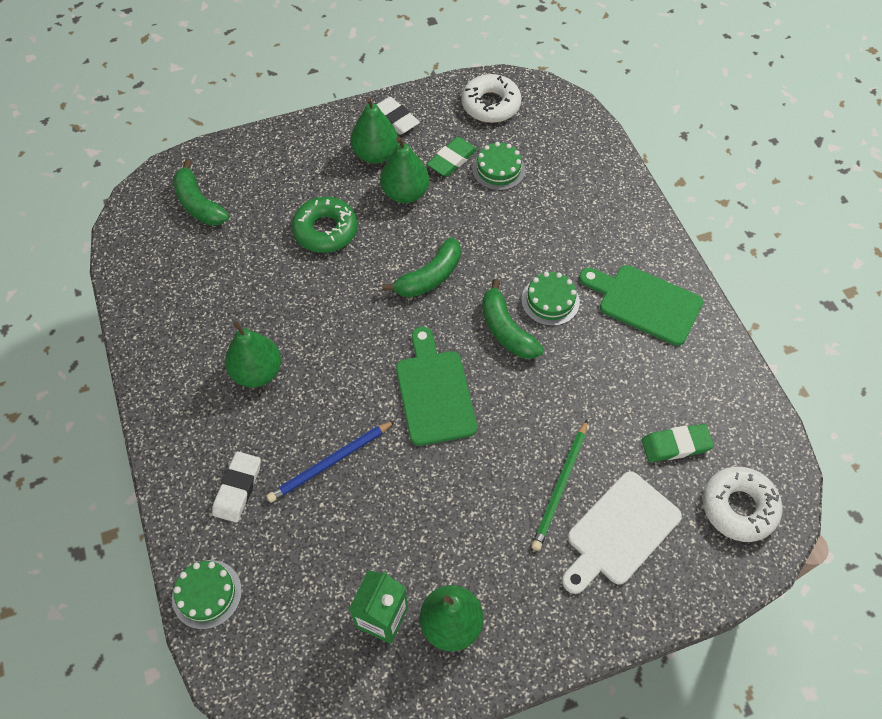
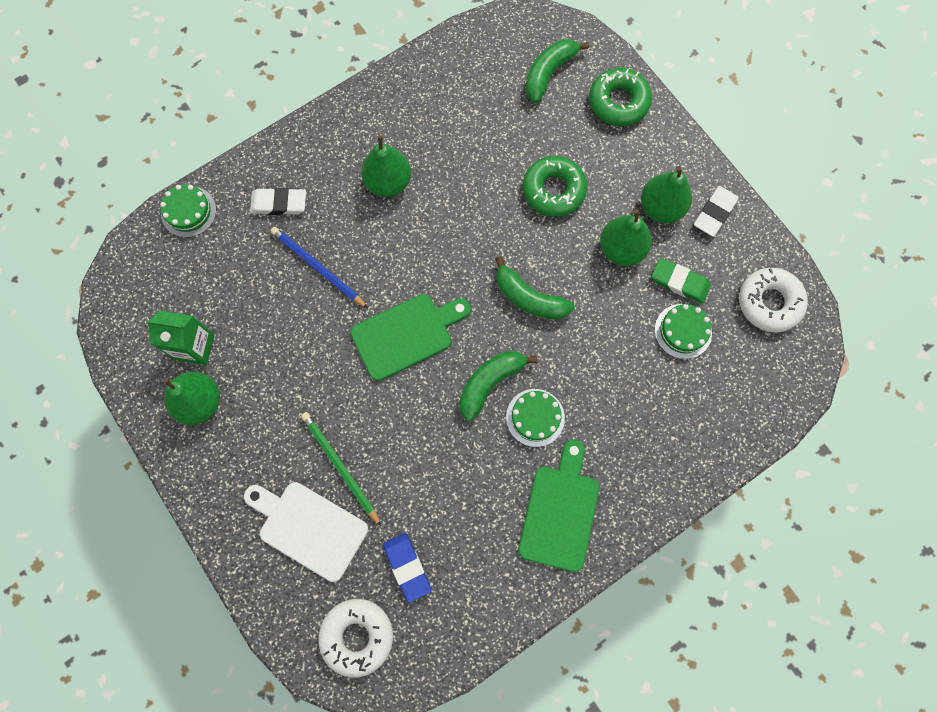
camera: 75 degrees right, 15 degrees up
(256, 158) = (618, 102): none -> green donut
(560, 486) = (340, 466): green pencil -> green pencil turned 45 degrees clockwise
(676, 445) = (407, 567): green eraser -> blue eraser

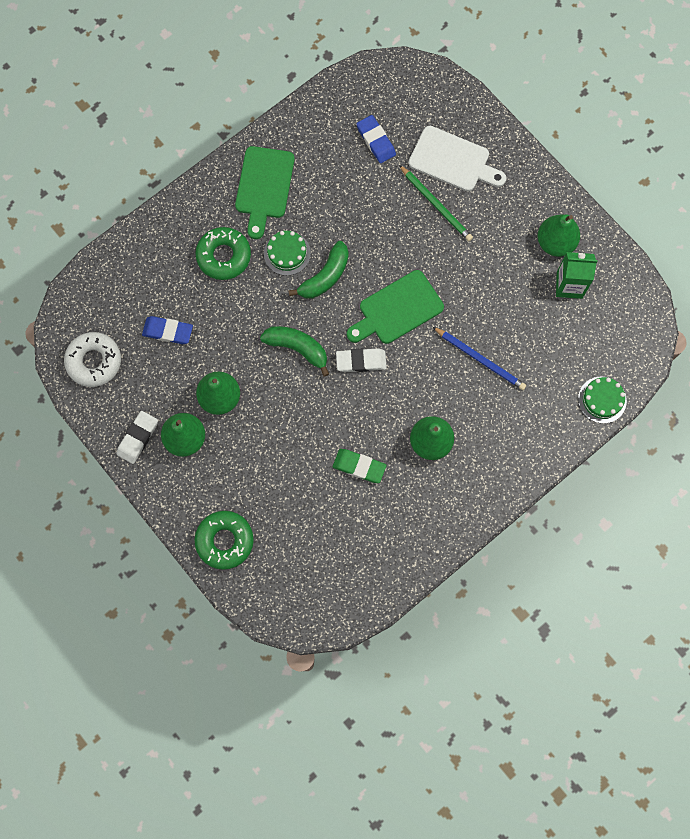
camera: 175 degrees right, 0 degrees up
(279, 203) = (524, 414): white eraser -> white eraser (361, 361)
(357, 636) = (406, 94): white donut -> none
(548, 73) = (292, 566): green banana -> none
(553, 190) = (281, 447): green donut -> green donut (224, 256)
(679, 282) = (170, 373): green eraser -> green eraser (359, 466)
(683, 331) = (168, 331): green cake -> blue eraser

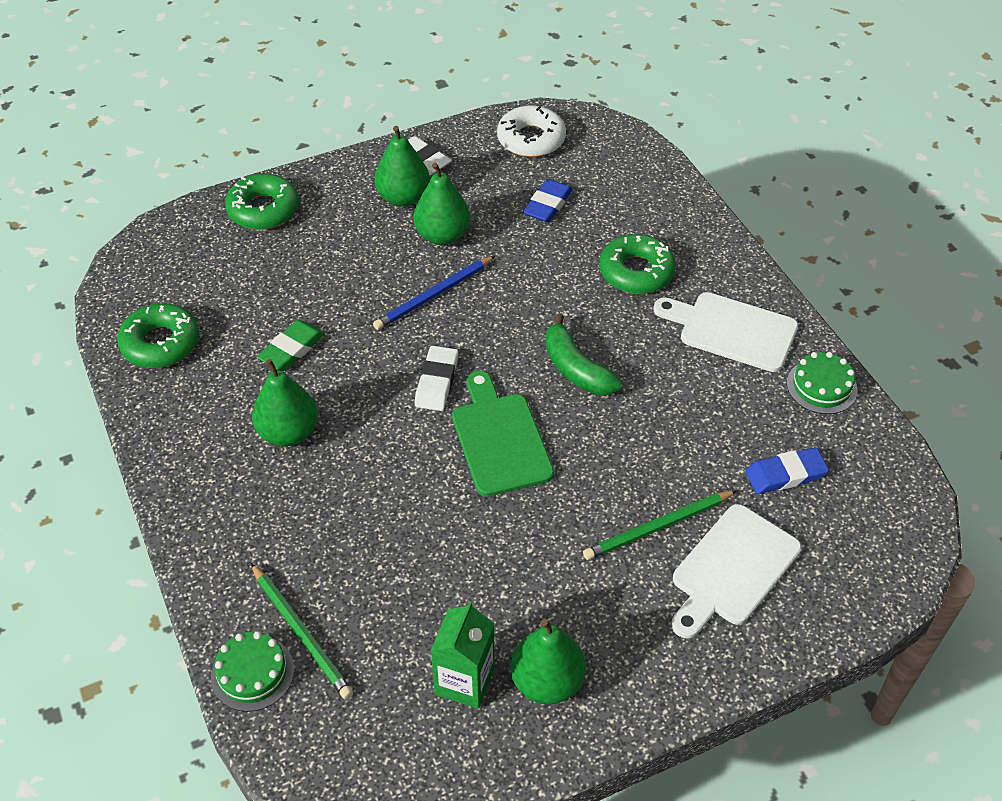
camera: 105 degrees right, 25 degrees down
(264, 187) = (732, 330): green cutting board -> white cutting board
(287, 253) = (623, 335): green cake -> green cake (821, 386)
(297, 348) = (480, 320): green banana -> none
(379, 560) = (160, 343): none -> green donut
(480, 359) = (385, 522): blue pencil -> blue pencil (433, 295)
(569, 382) = (301, 633): none -> green pencil

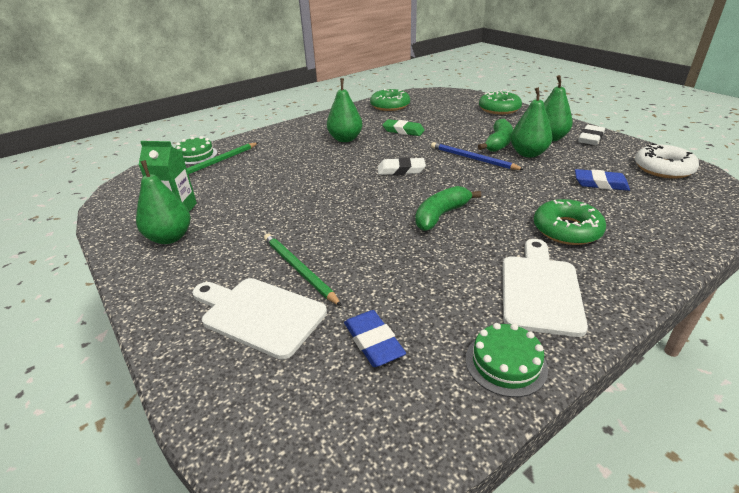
camera: 80 degrees right, 15 degrees down
(394, 253) = (498, 143): none -> green banana
(499, 439) = (363, 196): green cutting board -> none

